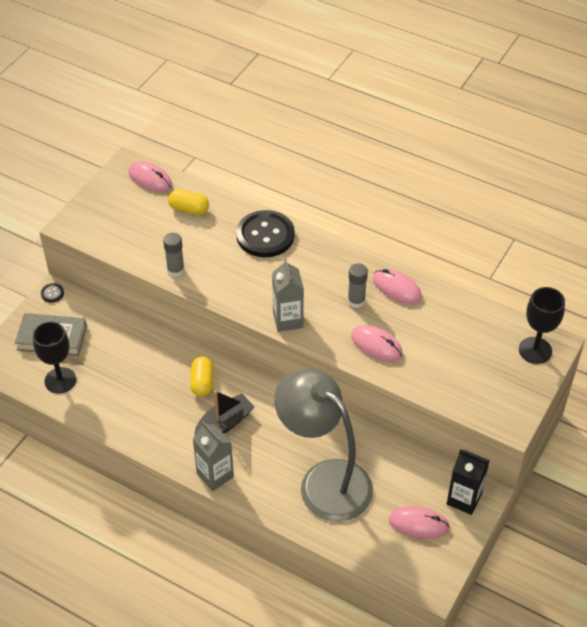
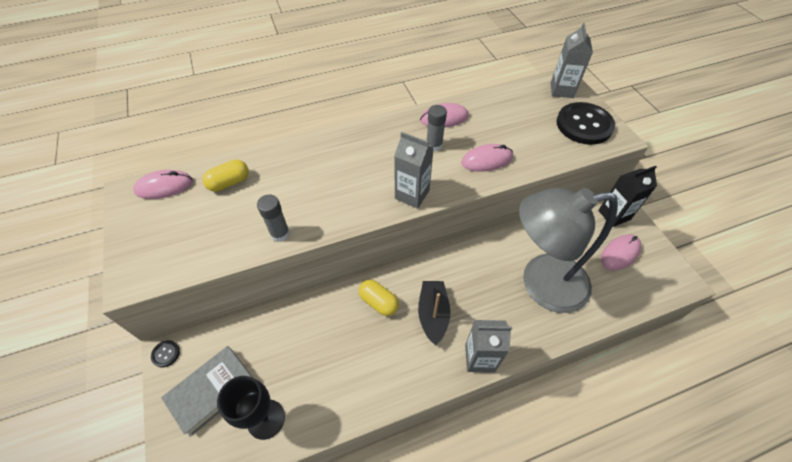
camera: 50 degrees left, 5 degrees up
(265, 235) = (314, 155): black button -> black button (584, 125)
(535, 350) = (561, 90): black goblet -> grey carton

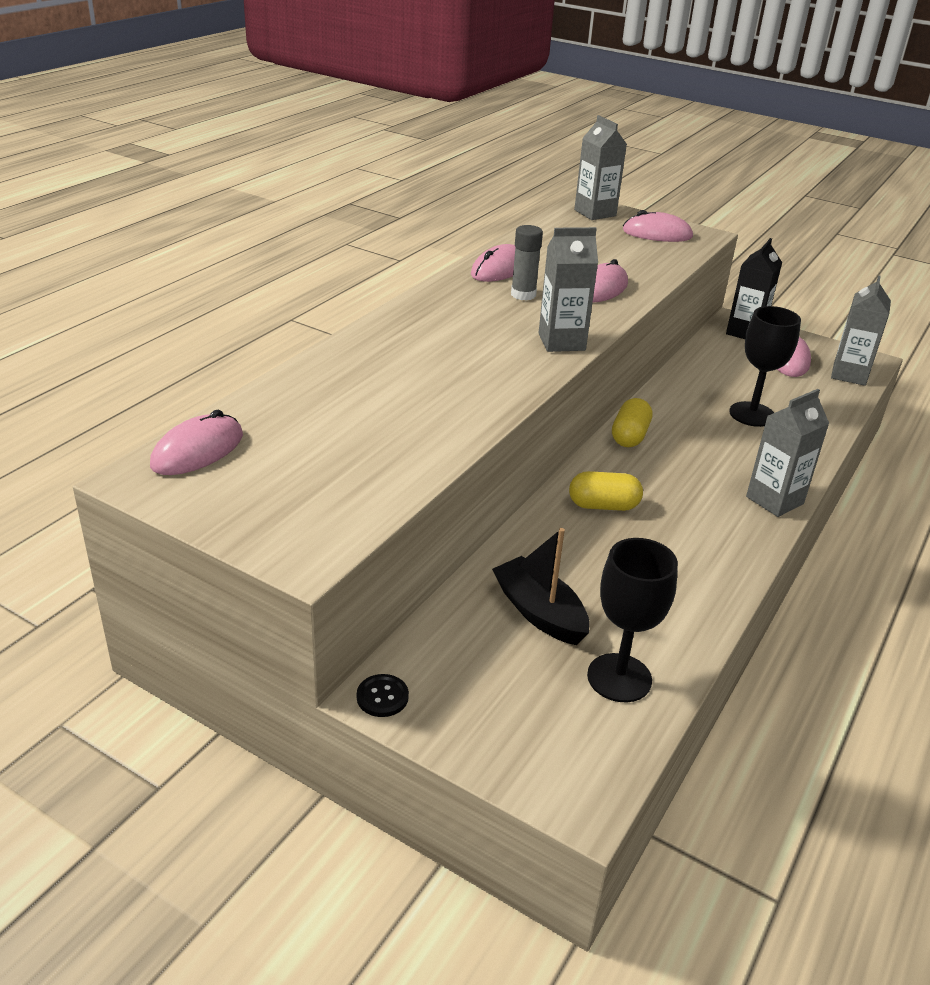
camera: 40 degrees left, 20 degrees down
(212, 391) = (509, 694): grey book -> none
(229, 183) = (300, 412): yellow capsule -> yellow capsule (629, 436)
(280, 234) = (453, 430): grey glue stick -> none
(433, 314) = (678, 488): black boat -> black boat (539, 612)
(541, 284) = (752, 414): grey lamp -> black goblet
(584, 125) = (657, 234): black button -> pink mouse
(652, 287) = (849, 375): none -> grey carton

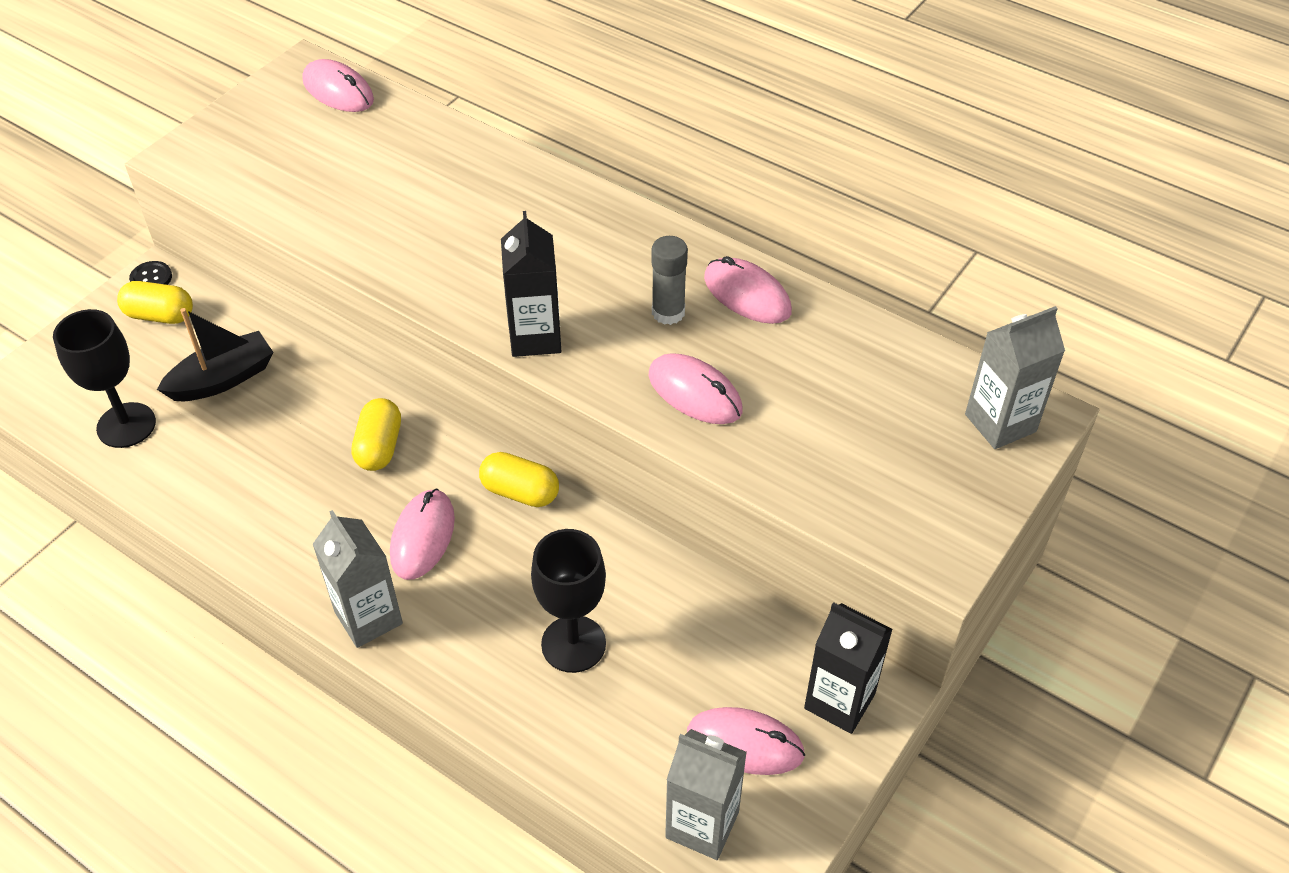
camera: 95 degrees right, 15 degrees up
(447, 678) = (160, 315): none -> yellow capsule
(561, 342) = (535, 337): grey carton -> black carton
(657, 234) = (926, 494): pink mouse -> pink mouse (423, 537)

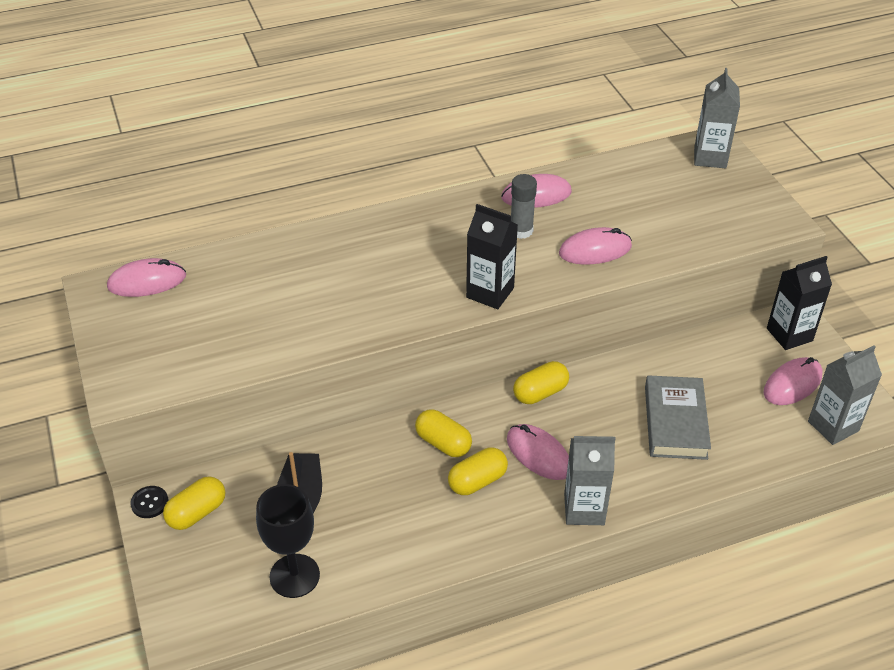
camera: 55 degrees left, 5 degrees down
(345, 503) = (477, 481): none -> yellow capsule
(573, 644) = (675, 422): black goblet -> grey book

